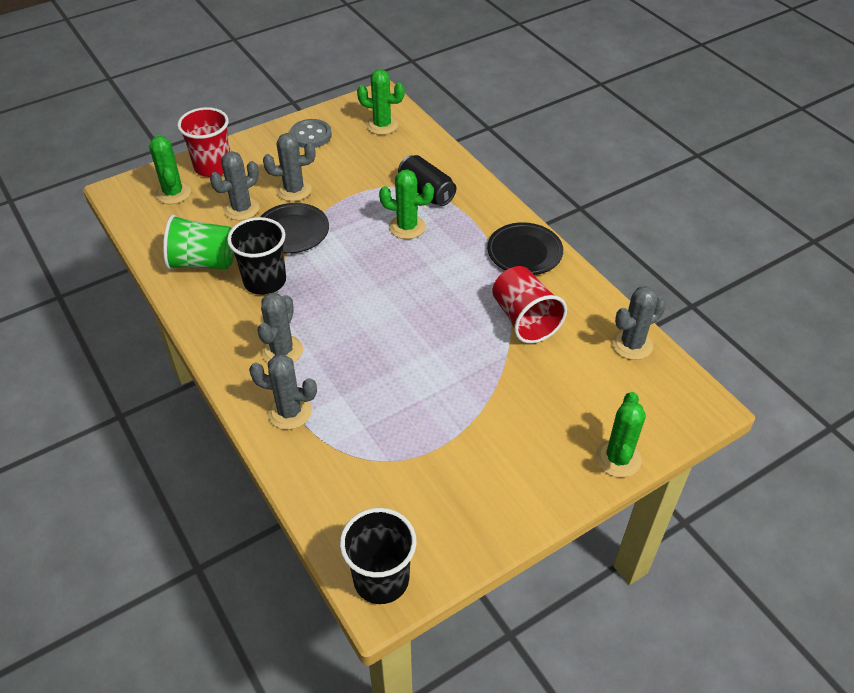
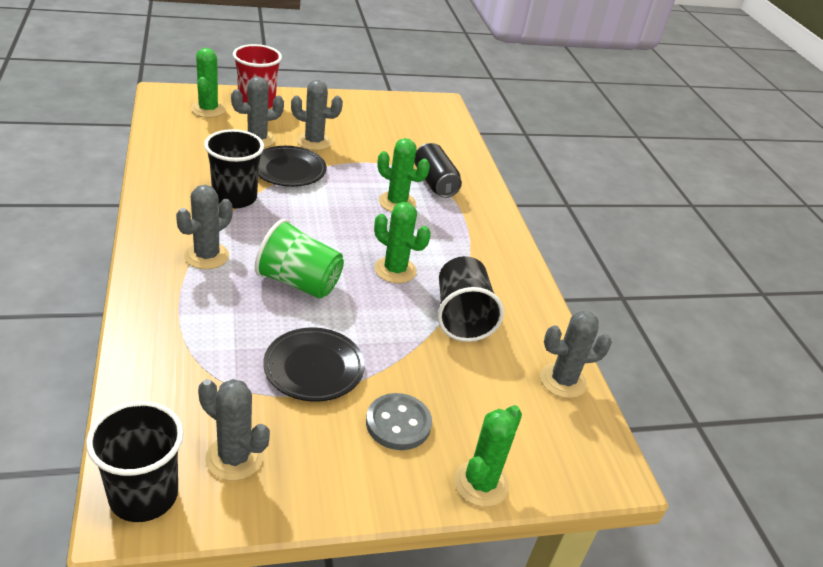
camera: 15 degrees right, 10 degrees down
(203, 262) = (192, 165): green cup -> green cup (299, 282)
(289, 412) = (173, 307): grey cactus -> grey cactus (234, 458)
(311, 135) = (359, 109): grey button -> grey button (398, 423)
(382, 125) = (428, 122): green cactus -> green cactus (395, 270)
(524, 252) = (499, 261): black plate -> black plate (314, 368)
(524, 319) = (461, 317): red cup -> black cup

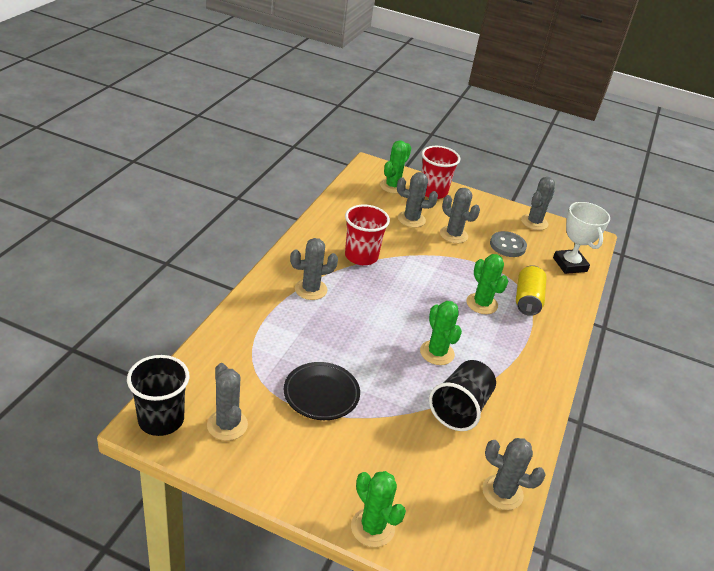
camera: 35 degrees right, 0 degrees up
(234, 198) = (361, 256): black cup -> red cup
(289, 170) = (416, 250): black plate -> none
(299, 282) = (358, 332): green cup -> none
(380, 104) = (534, 222): none -> grey cactus
(398, 423) = (348, 458): grey button -> grey button (507, 246)
(435, 182) = (527, 300): black can -> yellow can
(444, 135) = (570, 264): none -> white trophy
(481, 484) = (372, 527): green cactus -> green cactus turned 75 degrees clockwise

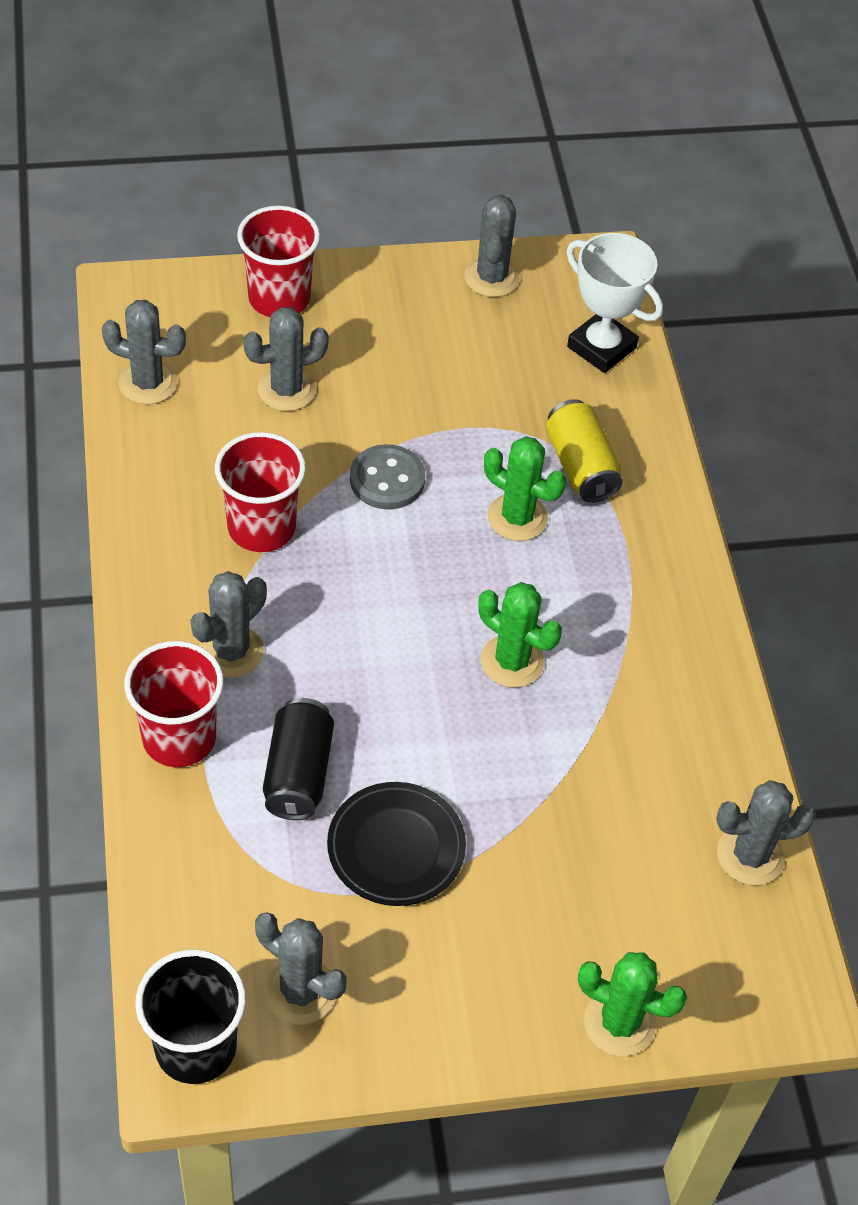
camera: 30 degrees left, 15 degrees up
(261, 307) = (179, 738): none -> red cup
(301, 344) = (298, 773): none -> black can
(392, 186) = (200, 324): green cactus -> none
(453, 235) = (379, 386): grey cactus -> grey cactus (148, 383)
(460, 408) = (609, 746): black cup -> none
(507, 246) = (481, 360): grey button -> grey button (387, 479)

